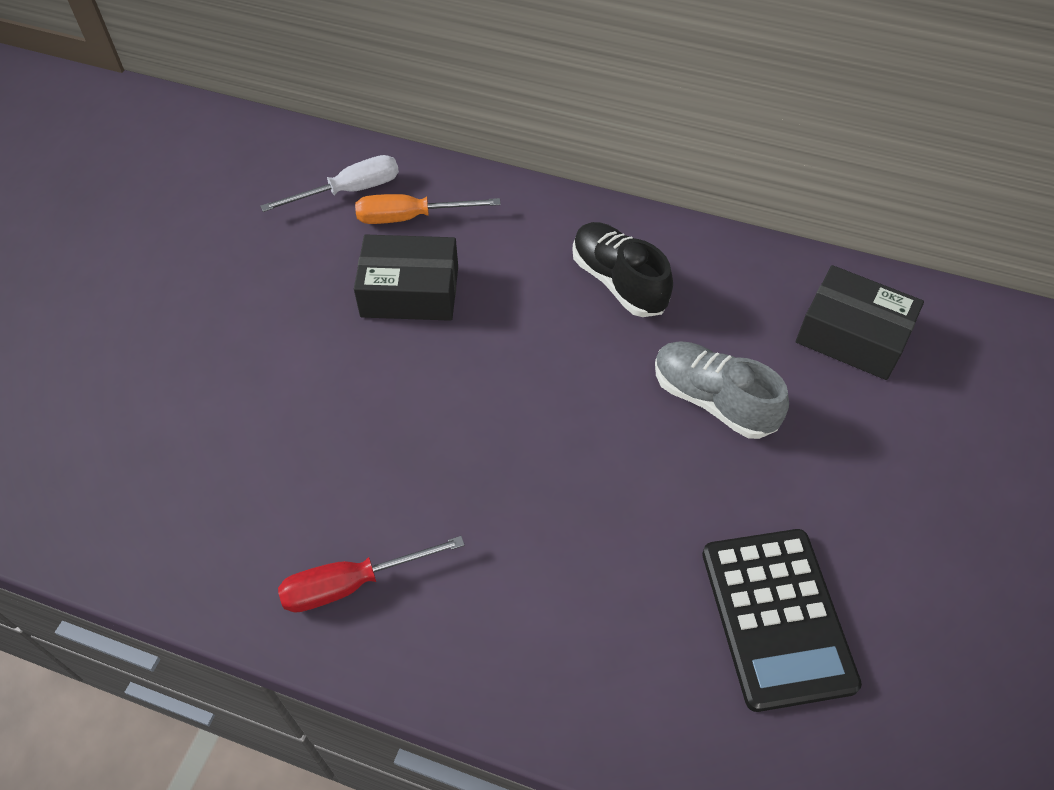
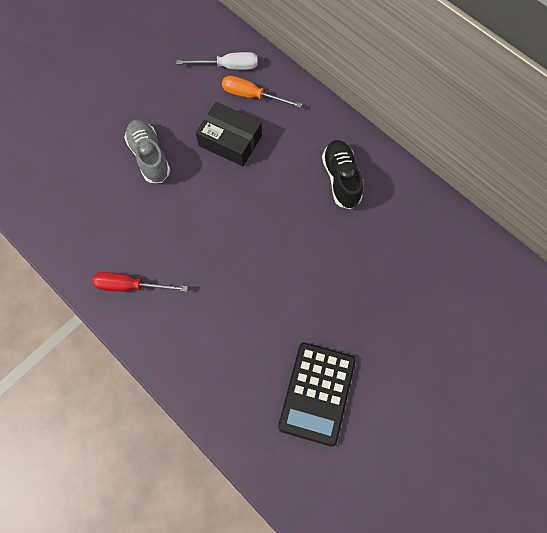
camera: 25 degrees right, 15 degrees up
(713, 400) = (352, 268): grey shoe -> grey shoe (149, 157)
(852, 335) = (450, 263): black box -> none

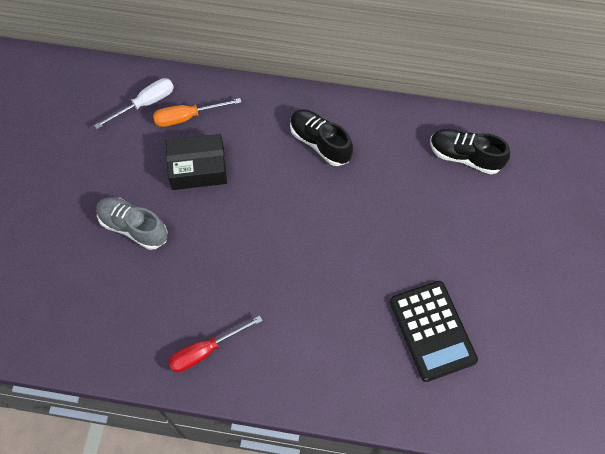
camera: 35 degrees left, 5 degrees down
(457, 267) = (465, 157): none -> black shoe

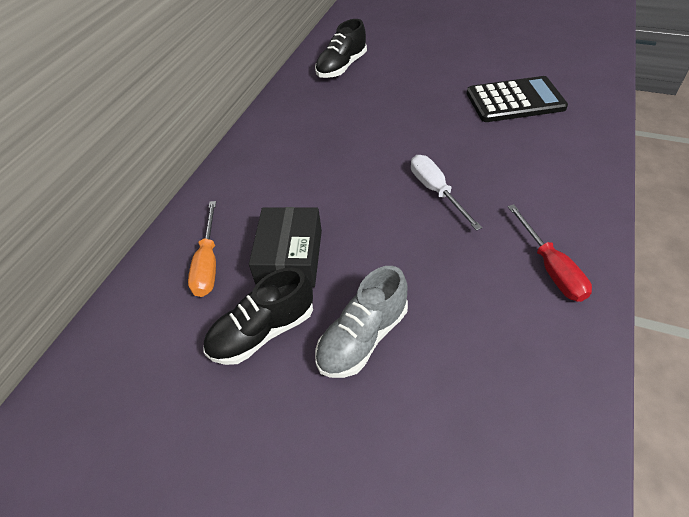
camera: 75 degrees left, 15 degrees down
(145, 104) = (163, 310): white screwdriver -> white screwdriver (436, 191)
(320, 143) = (294, 151): black shoe -> black shoe (263, 331)

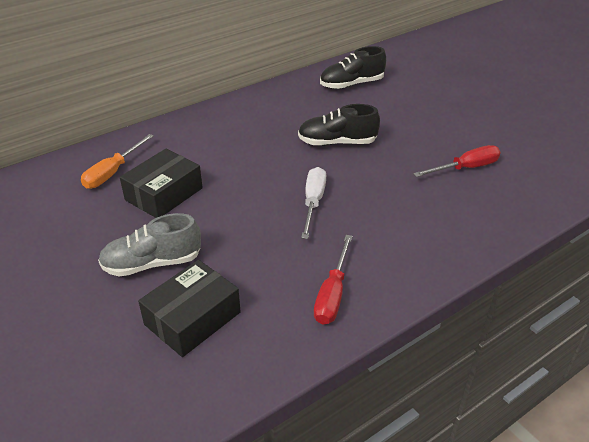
camera: 30 degrees right, 10 degrees down
(263, 331) = (99, 227): black shoe -> black shoe (337, 142)
(466, 370) = (192, 318): none -> black box
(515, 100) = (465, 168): black calculator -> red screwdriver

